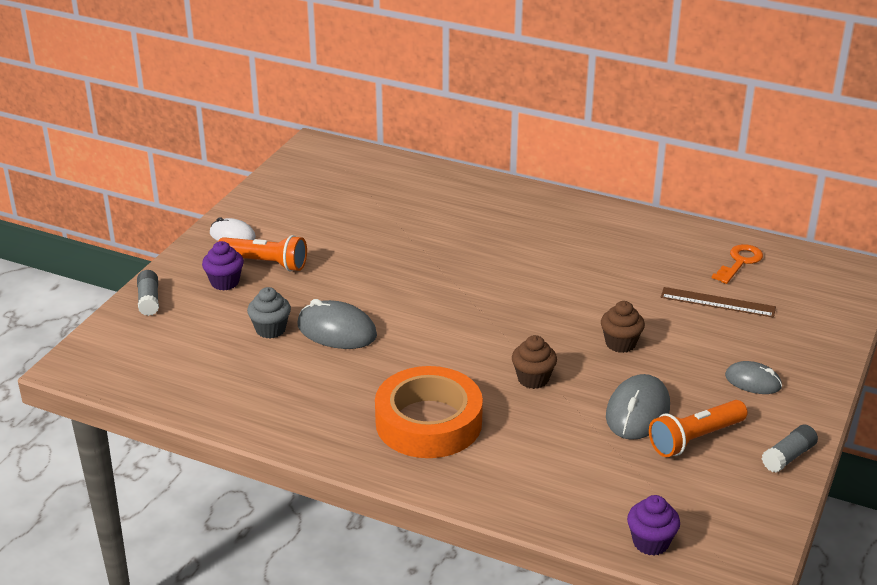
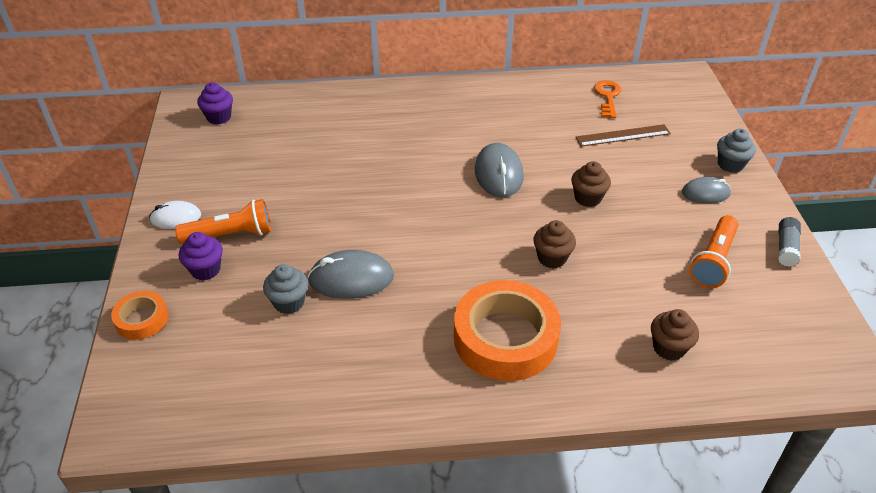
camera: 30 degrees left, 10 degrees up
(149, 300) = (142, 319): grey glue stick -> orange tape
(572, 486) = (669, 348): none -> brown cupcake
(637, 412) = (653, 255): grey mouse -> grey mouse (498, 174)
(650, 542) = (769, 373): purple cupcake -> purple cupcake (219, 117)
(811, 366) = (730, 164): none -> grey cupcake

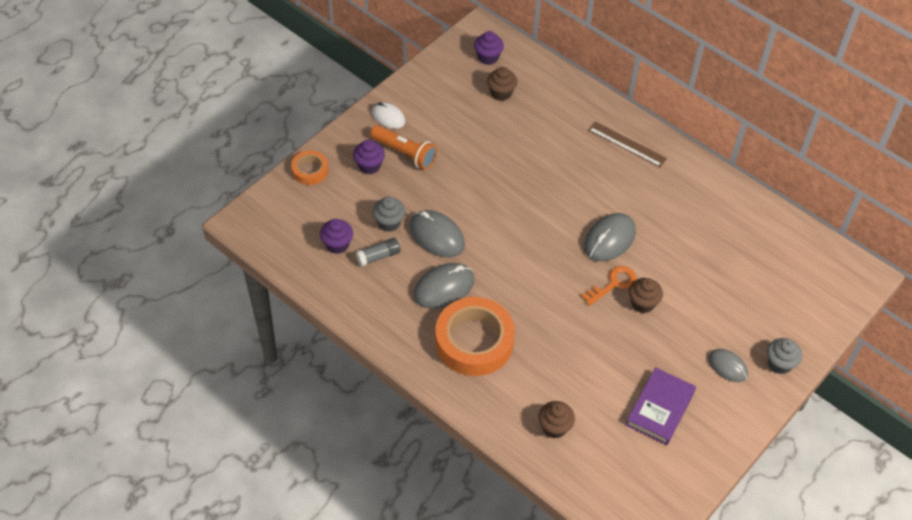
camera: 45 degrees right, 10 degrees up
(258, 363) = (337, 244): none -> purple cupcake
(416, 316) = (444, 288): none -> grey mouse
(552, 258) = (564, 321): brown cupcake -> brown cupcake (501, 93)
(608, 97) = (772, 243): orange key -> orange key (613, 284)
(623, 135) = (735, 281): brown ruler -> brown ruler (627, 144)
(713, 261) = (660, 408): orange flashlight -> purple book
(786, 248) = (722, 443): grey glue stick -> grey glue stick (378, 256)

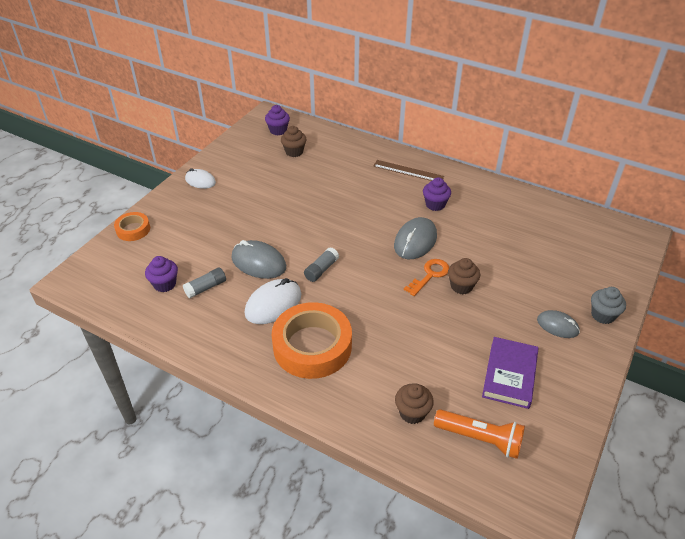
camera: 10 degrees left, 10 degrees down
(369, 166) = (188, 218): purple cupcake -> purple cupcake (435, 204)
(389, 222) = (212, 259): grey cupcake -> none
(405, 153) = (219, 204): orange flashlight -> orange flashlight (480, 439)
(444, 288) = (273, 304): grey mouse -> white mouse
(500, 257) = (321, 270): none -> grey glue stick

